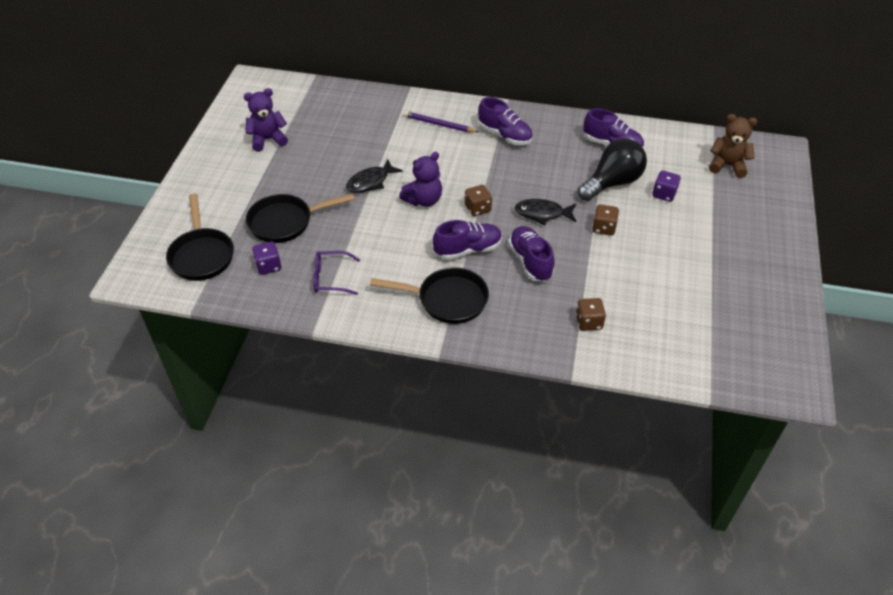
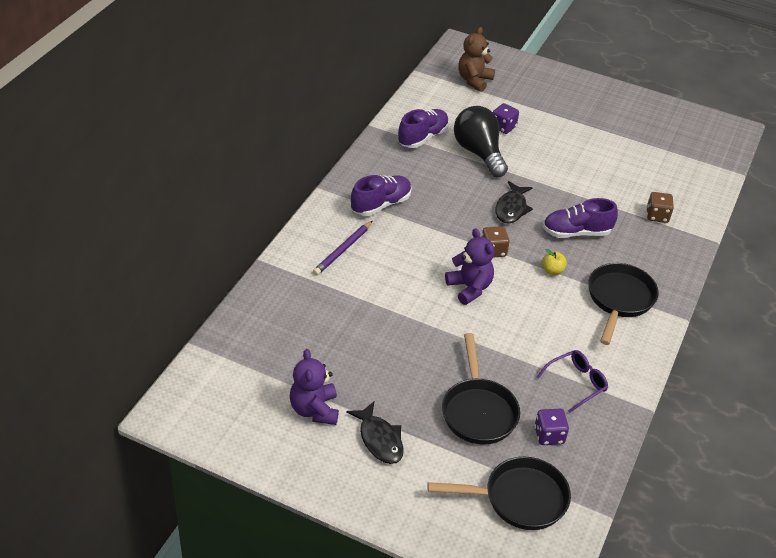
camera: 80 degrees left, 5 degrees down
(331, 278) = (576, 383): purple glasses -> purple glasses turned 135 degrees counterclockwise
(370, 182) = (427, 325): black fish -> black fish (379, 439)
(468, 249) = (552, 271): purple shoe -> yellow apple
(604, 228) = (540, 175): brown dice -> none

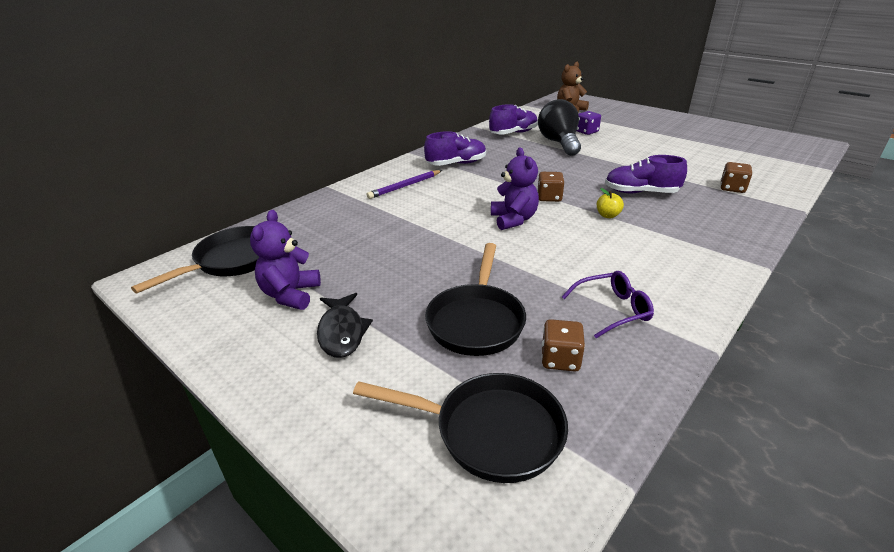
camera: 20 degrees right, 10 degrees down
(511, 208) = (578, 174): black fish -> none
(549, 435) = (560, 359): purple dice -> brown dice
(619, 300) = (681, 243): black pan -> black pan (232, 261)

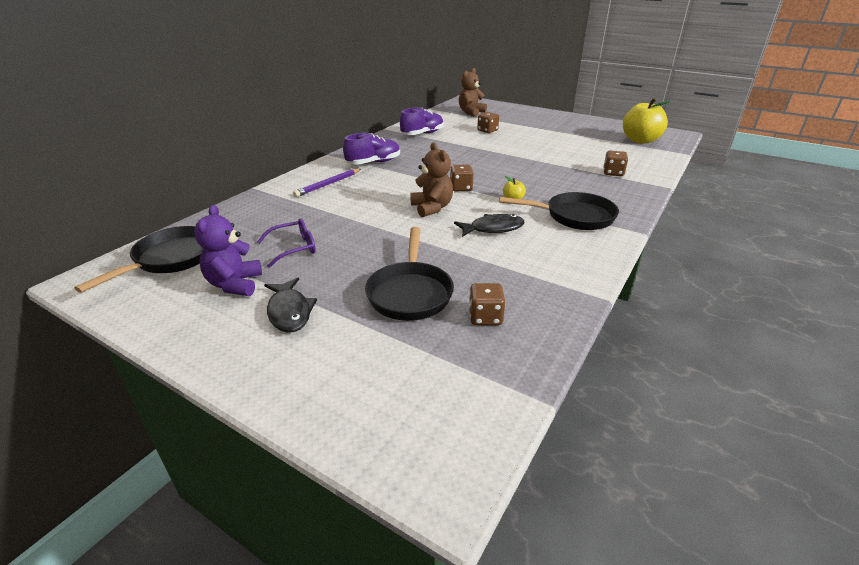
camera: 10 degrees left, 0 degrees up
(489, 431) = (433, 378): black pan -> black pan (574, 217)
(513, 220) = (432, 208): purple teddy bear -> brown teddy bear
(559, 143) = (464, 141): black light bulb -> none
(581, 249) = (493, 228): none -> black fish
(586, 132) = (487, 130): purple dice -> brown dice
(612, 310) = (524, 275): purple glasses -> purple glasses (294, 248)
(640, 192) = (539, 180): purple shoe -> none
(769, 150) = (640, 140): none -> yellow apple

